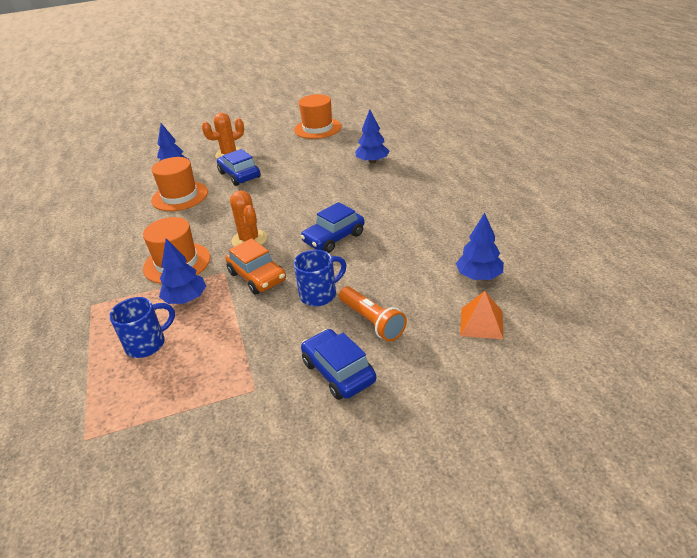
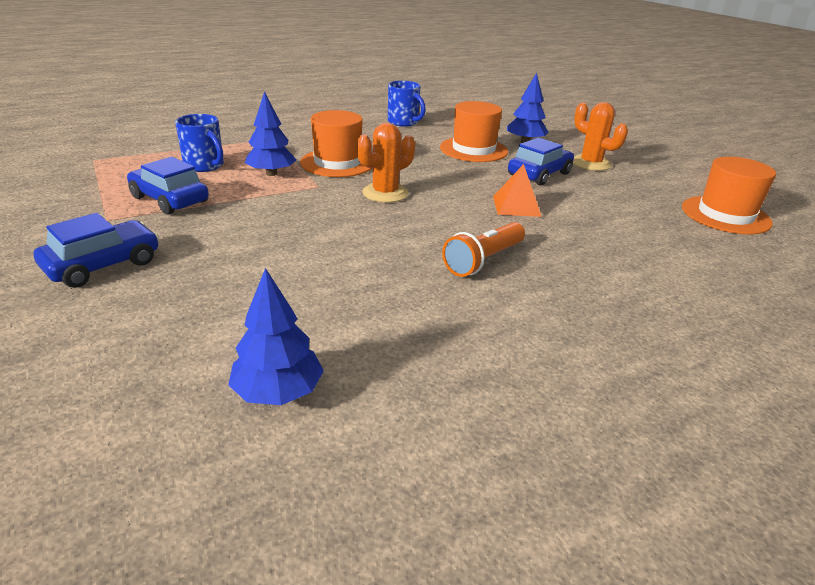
camera: 75 degrees right, 5 degrees down
(257, 277) = (306, 204): orange car -> none
(319, 294) = (260, 244): blue mug -> blue mug (404, 122)
(333, 238) = (394, 246): blue car -> blue car (170, 199)
(372, 161) = (645, 269): blue tree -> none
(372, 321) = (190, 284): orange flashlight -> orange flashlight (484, 260)
(481, 323) = (142, 391): orange pyramid -> orange pyramid (516, 206)

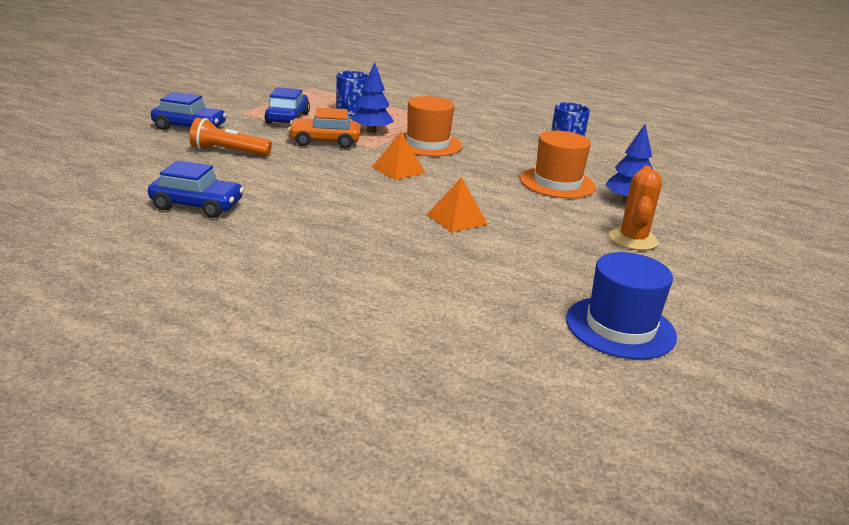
camera: 55 degrees right, 5 degrees down
(269, 202) = (324, 141): none -> orange car
(278, 392) = (107, 196): blue tree -> none
(385, 193) = (398, 170): orange cactus -> orange pyramid
(484, 260) = (333, 222): orange flashlight -> orange flashlight (228, 152)
(539, 174) = (551, 219): blue car -> blue car (197, 205)
(725, 215) = (620, 327): orange hat -> blue hat

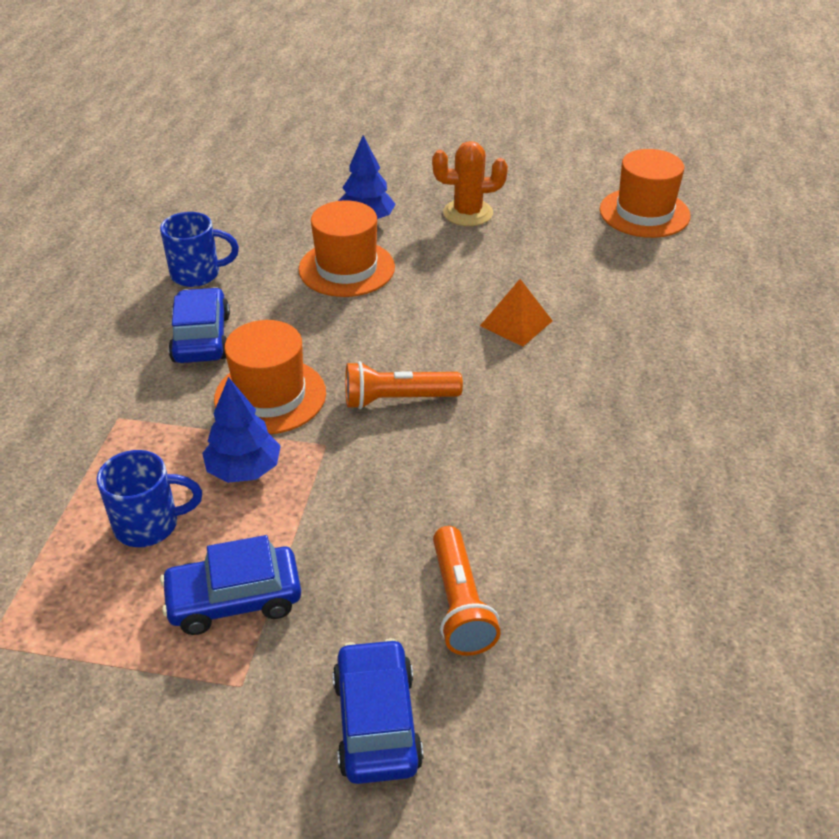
camera: 105 degrees left, 15 degrees up
(197, 205) = (669, 544): blue car -> blue car (201, 338)
(324, 141) = (332, 507): orange car -> none
(398, 170) = (398, 399): orange pyramid -> orange flashlight
(620, 327) = (644, 213): blue hat -> orange hat

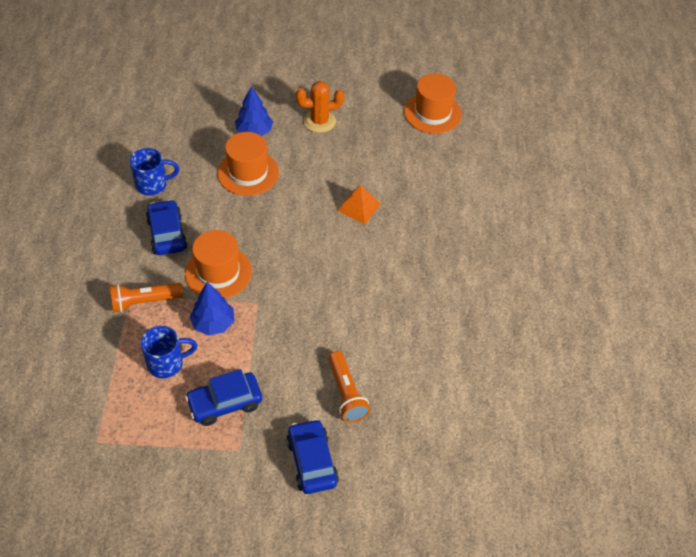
camera: 10 degrees left, 10 degrees up
(398, 399) = (295, 268): orange flashlight -> orange flashlight (144, 302)

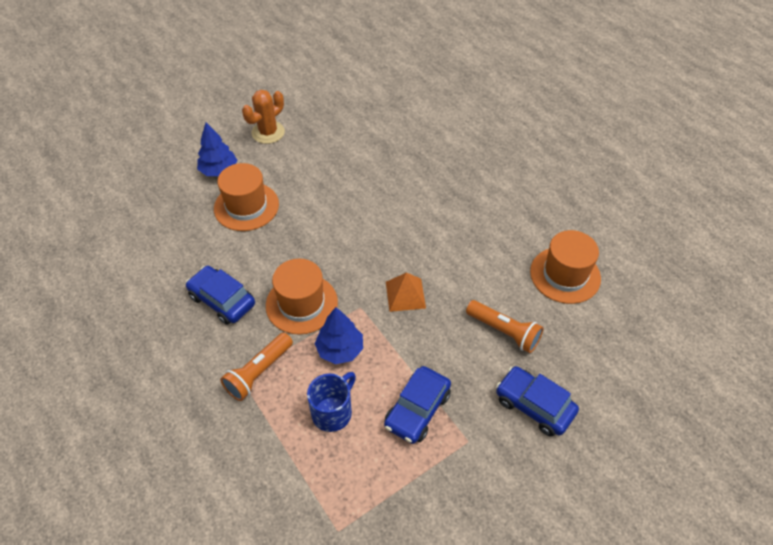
camera: 35 degrees left, 0 degrees up
(153, 185) = (166, 266): blue mug -> none
(359, 207) = (367, 180): orange pyramid -> orange pyramid (405, 295)
(432, 113) = (352, 80): orange hat -> orange hat (565, 275)

